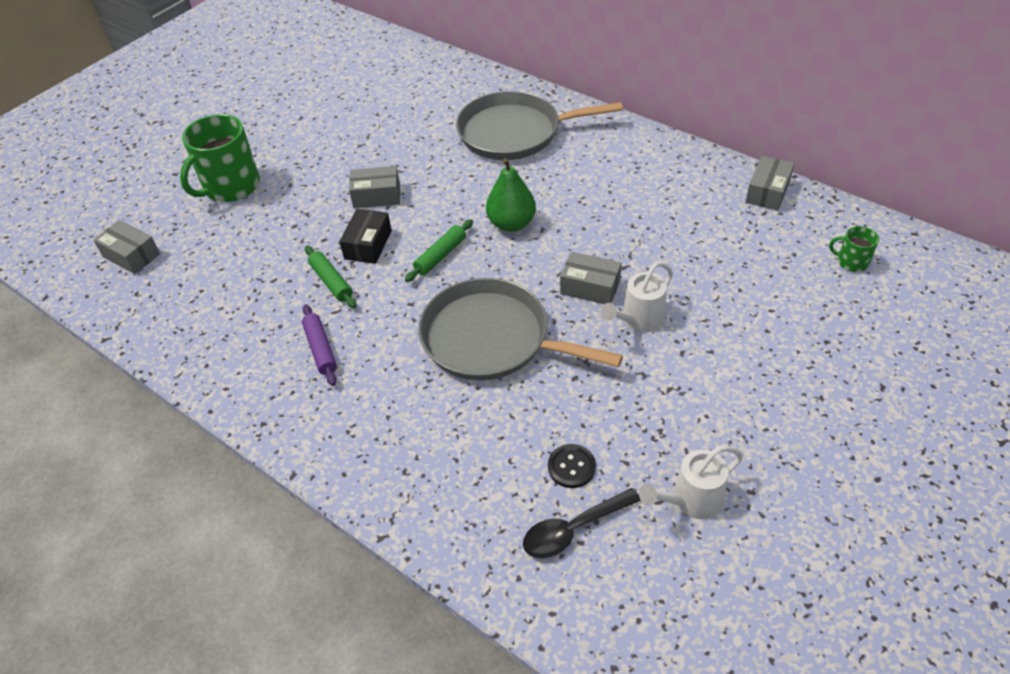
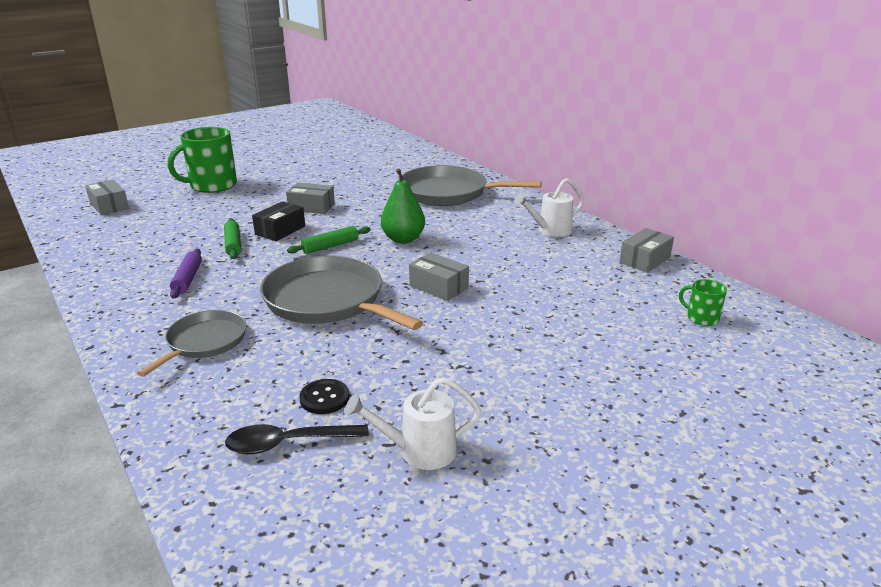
camera: 15 degrees right, 20 degrees down
(406, 433) = (204, 342): none -> grey pan
(638, 320) = (465, 315): white watering can -> white watering can (549, 230)

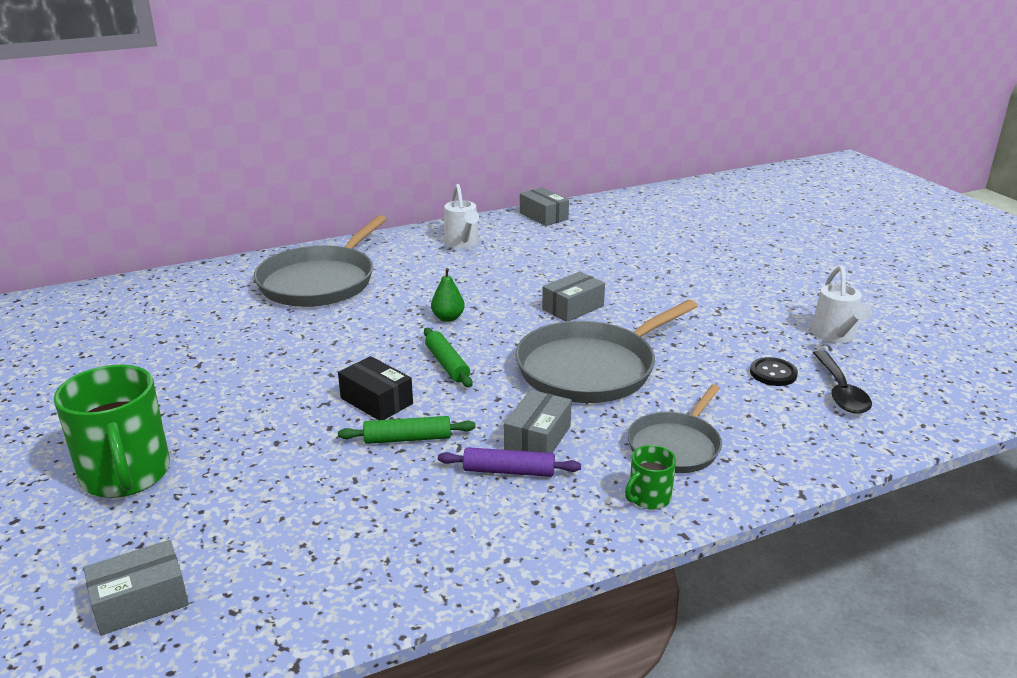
camera: 80 degrees left, 0 degrees up
(204, 342) = (676, 446): grey pan -> grey pan turned 90 degrees counterclockwise
(311, 207) = (303, 376): grey box -> grey box (537, 438)
(403, 239) = (448, 318): green pear -> green pear, size x0.61
(701, 318) = (647, 216): green mug -> green mug (648, 498)

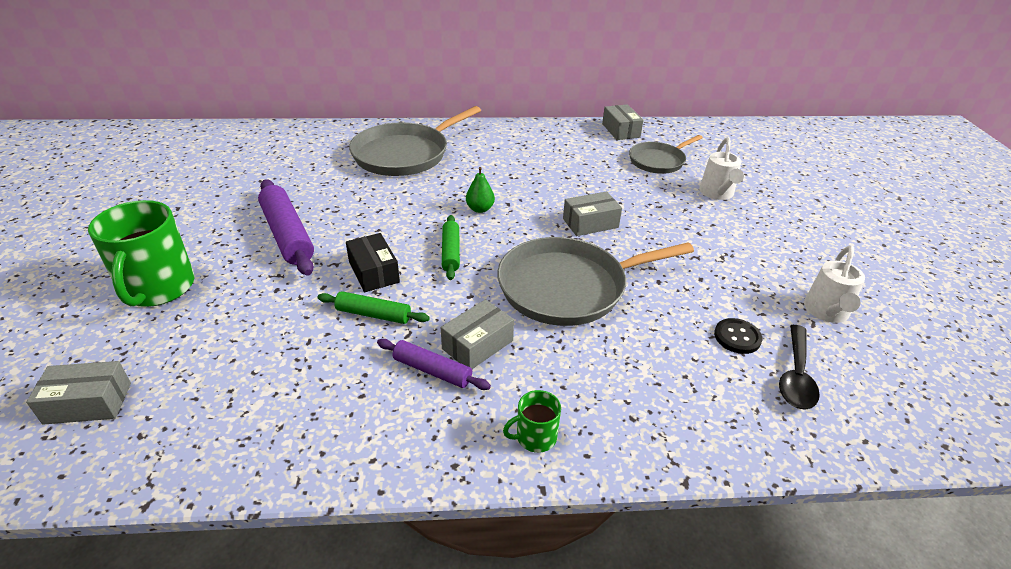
camera: 20 degrees right, 10 degrees up
(244, 388) = (287, 235): none -> purple rolling pin
(462, 243) = (537, 142): white watering can -> white watering can (717, 194)
(676, 446) = (594, 389): grey pan -> grey pan (658, 161)

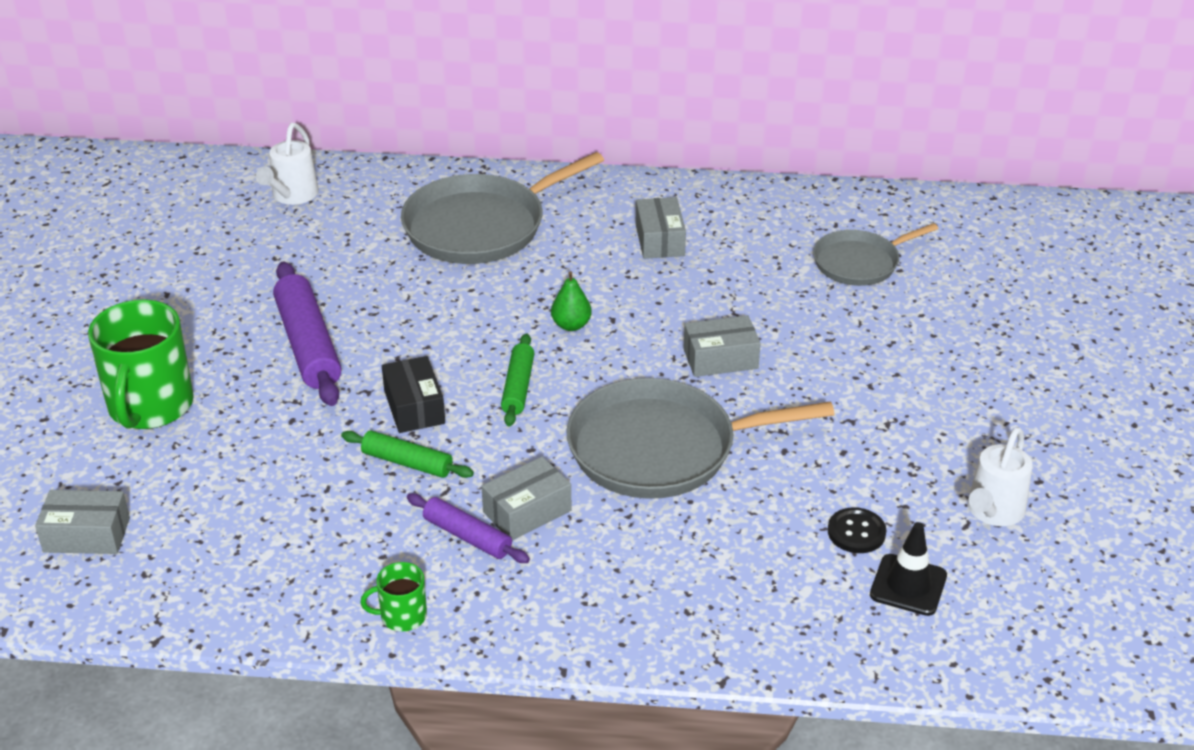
camera: 10 degrees right, 0 degrees up
(535, 437) = (569, 619): green mug -> green mug (402, 616)
(620, 130) = (821, 203): grey box -> grey box (659, 240)
(717, 194) = (926, 325): white watering can -> white watering can (292, 196)
(796, 376) = (908, 585): black spoon -> black traffic cone

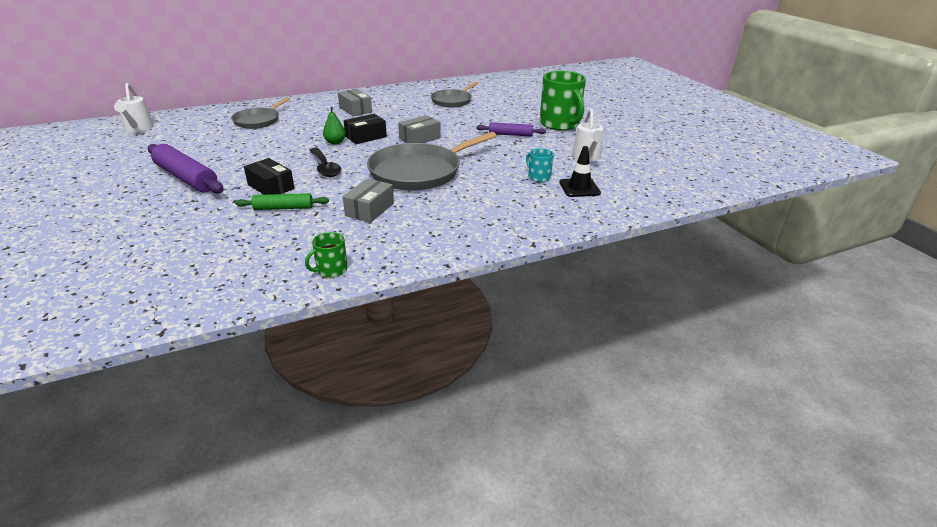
camera: 30 degrees left, 5 degrees down
(87, 535) = (72, 294): grey box -> none
(150, 406) = (89, 224): green mug -> green mug (560, 124)
(467, 536) = (344, 227): purple rolling pin -> purple rolling pin (510, 134)
(481, 226) = (258, 121): grey pan -> grey pan, size x0.59
(518, 387) = (325, 167): green rolling pin -> black spoon
(630, 325) = (366, 137): none -> black box
(856, 532) = (538, 177): black button -> turquoise mug

